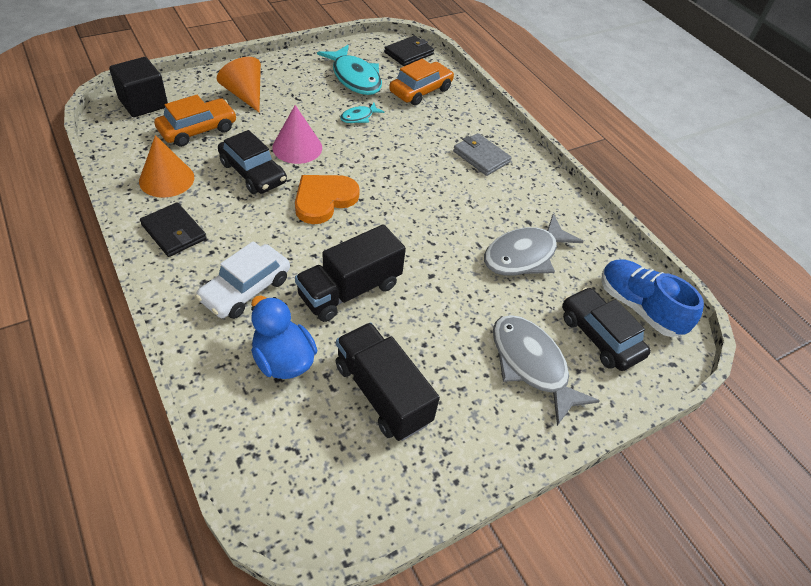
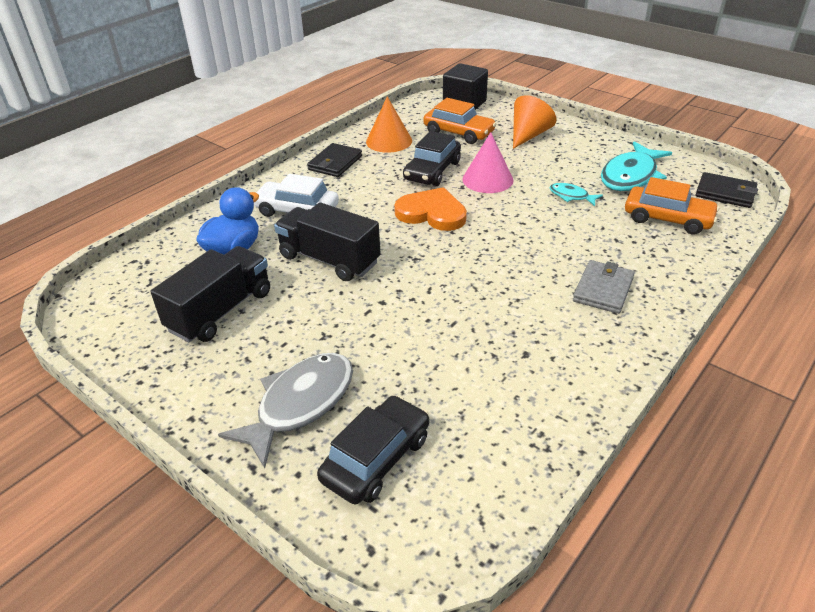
camera: 75 degrees right, 10 degrees down
(524, 255) = (465, 362): grey fish -> none
(639, 307) = (453, 493): blue shoe -> none

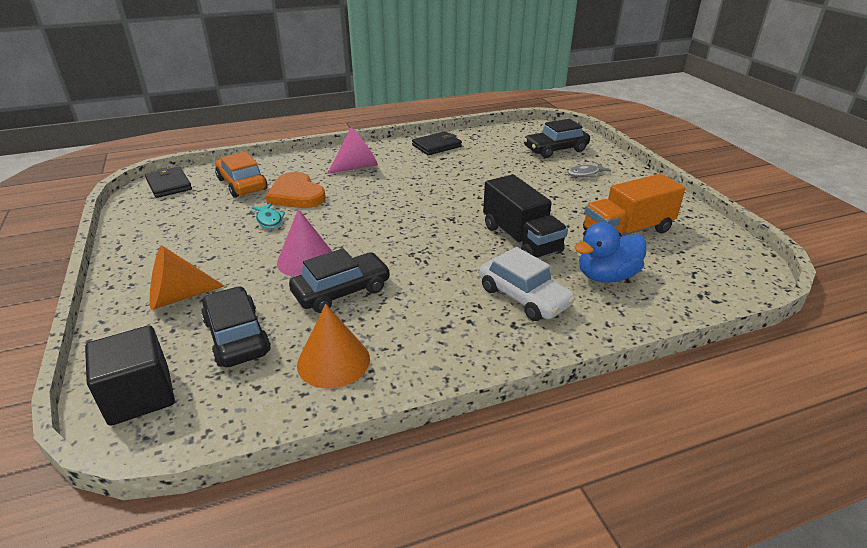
camera: 150 degrees left, 5 degrees down
(220, 311) = (627, 231): black truck -> orange truck
(300, 404) = (585, 174): grey fish -> grey fish, size x0.49
(335, 163) = (435, 350): black wallet -> black wallet (437, 146)
(432, 213) = (398, 247): orange heart -> orange heart (296, 195)
(458, 132) = (237, 336): orange car -> black car
(603, 289) = (357, 167): grey wallet -> pink cone
(631, 176) = (194, 218): turquoise fish -> none

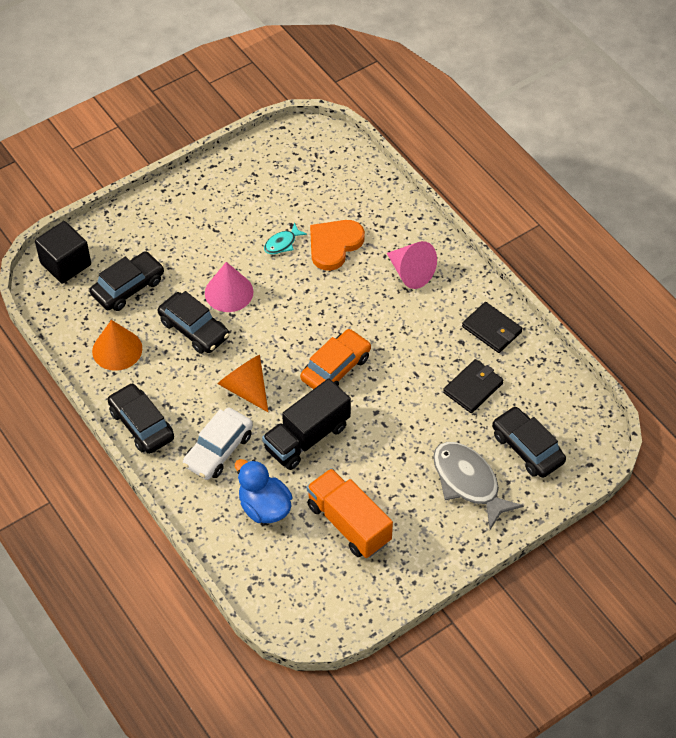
camera: 75 degrees right, 20 degrees up
(169, 185) = (321, 144): black wallet -> black wallet (473, 388)
(177, 297) = (161, 234): orange cone -> orange cone (245, 388)
(242, 184) = (340, 196): orange car -> orange car (335, 368)
(468, 354) = (141, 424): none -> black car
(585, 174) = (468, 482): grey fish -> grey fish, size x2.03

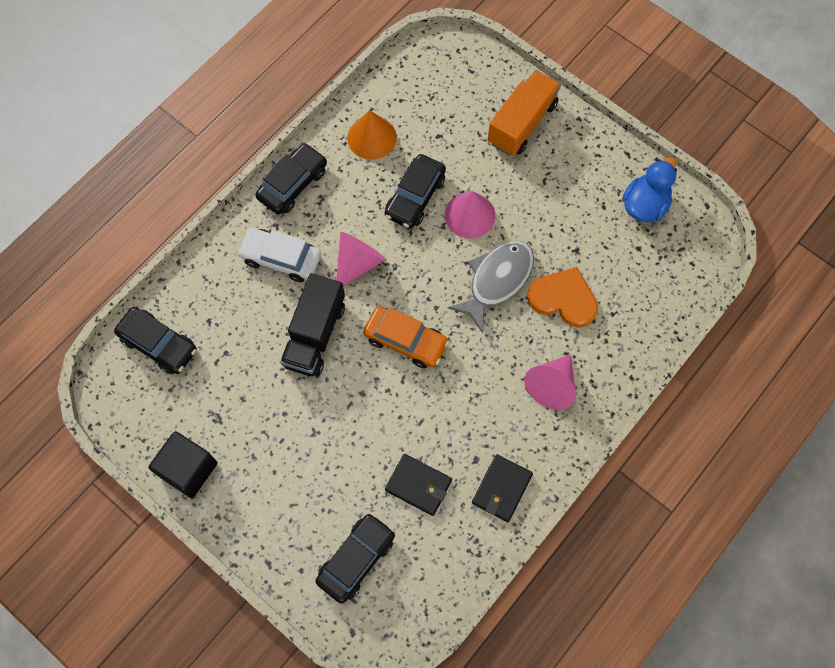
camera: 75 degrees right, 15 degrees up
(66, 264) = (458, 63): black cube -> black cube (188, 469)
(128, 287) = (447, 124): black car -> black car (158, 344)
(245, 388) = (358, 263): orange cone -> pink cone
(264, 507) = (226, 317): blue duck -> blue duck (644, 205)
(282, 243) = (548, 248): turquoise fish -> none
(307, 437) = (315, 335): black truck -> black truck turned 105 degrees counterclockwise
(348, 523) = (225, 399): orange truck -> orange truck (522, 123)
(468, 482) = (299, 506): grey fish -> grey fish (497, 281)

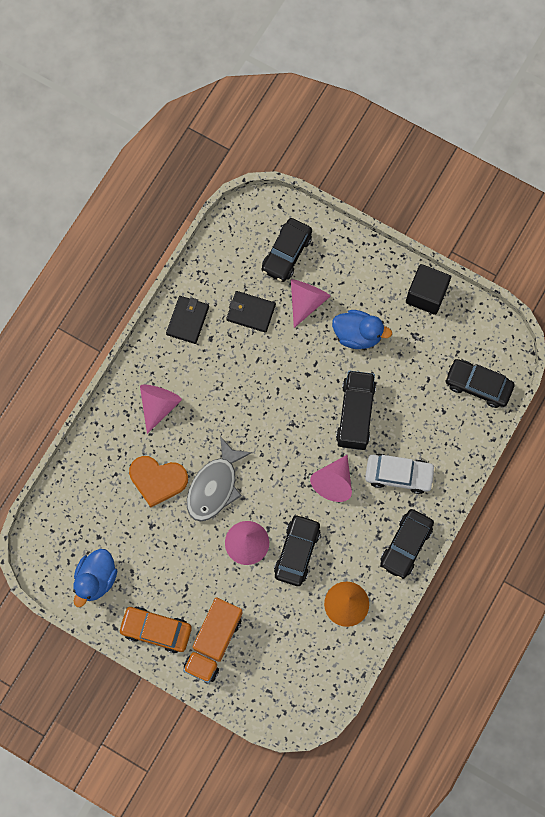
camera: 170 degrees right, 5 degrees up
(288, 432) = (357, 335): none -> blue duck
(344, 487) = (306, 301): none -> pink cone
(405, 340) = (281, 422): orange car -> orange car (156, 630)

